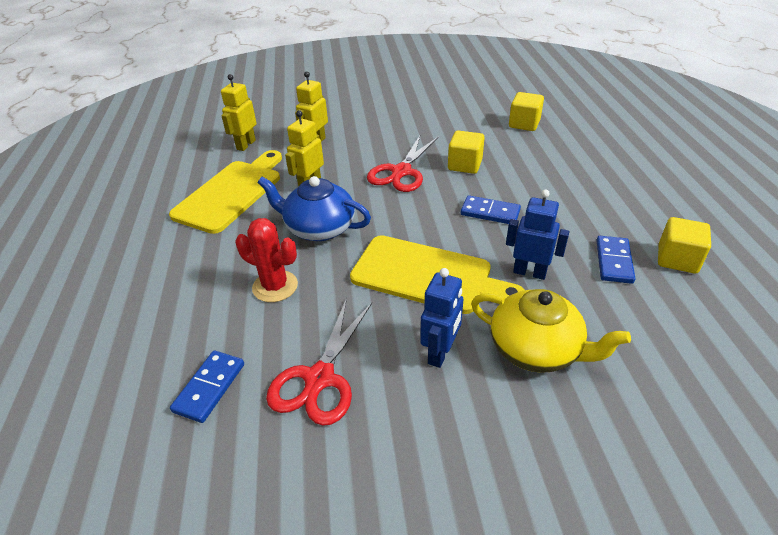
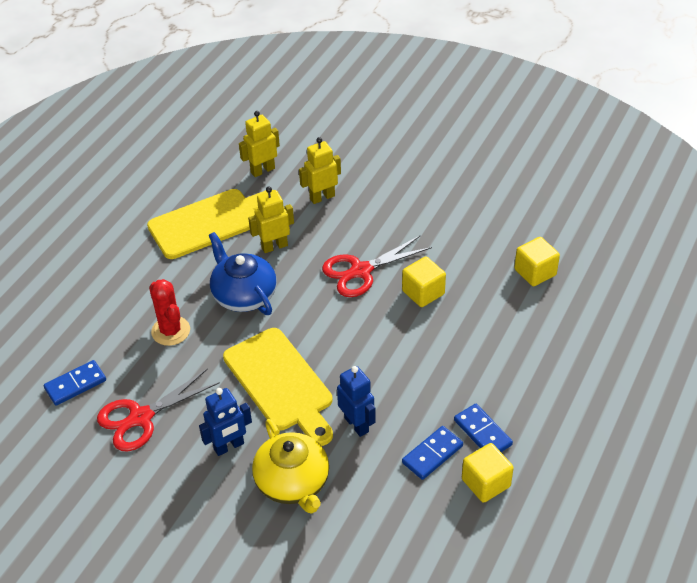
camera: 35 degrees right, 5 degrees up
(490, 212) = (388, 354): blue domino -> blue domino (482, 432)

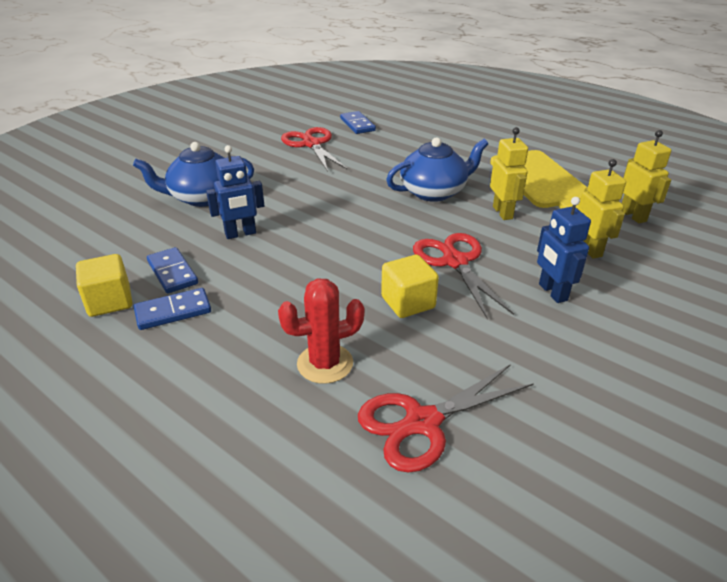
camera: 100 degrees right, 10 degrees down
(171, 331) = (399, 158): red cactus -> red cactus (325, 364)
(229, 446) = (260, 174): blue robot -> blue robot (552, 292)
(280, 383) = (314, 201): yellow cutting board -> none
(293, 482) = (202, 197): yellow teapot -> blue teapot
(535, 272) = (422, 423): yellow cube -> red scissors

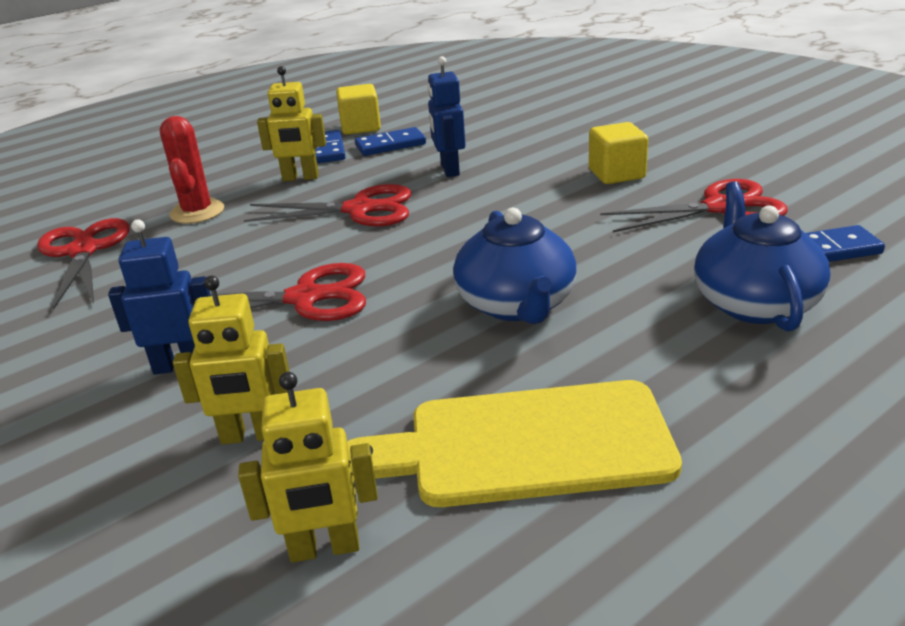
camera: 105 degrees right, 5 degrees down
(202, 197) = (547, 146): blue teapot -> blue teapot (754, 303)
(317, 264) = (360, 209): none -> red scissors
(408, 302) = (248, 258): yellow cube -> yellow cube (616, 174)
(503, 212) = (417, 365): yellow robot -> yellow robot (300, 178)

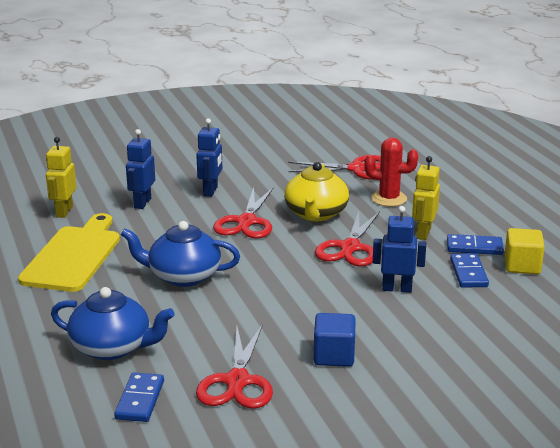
camera: 105 degrees right, 5 degrees down
(251, 435) = (142, 203): yellow robot -> blue robot
(260, 250) = (316, 214): none -> yellow teapot
(616, 174) = (334, 356): yellow cube -> blue cube

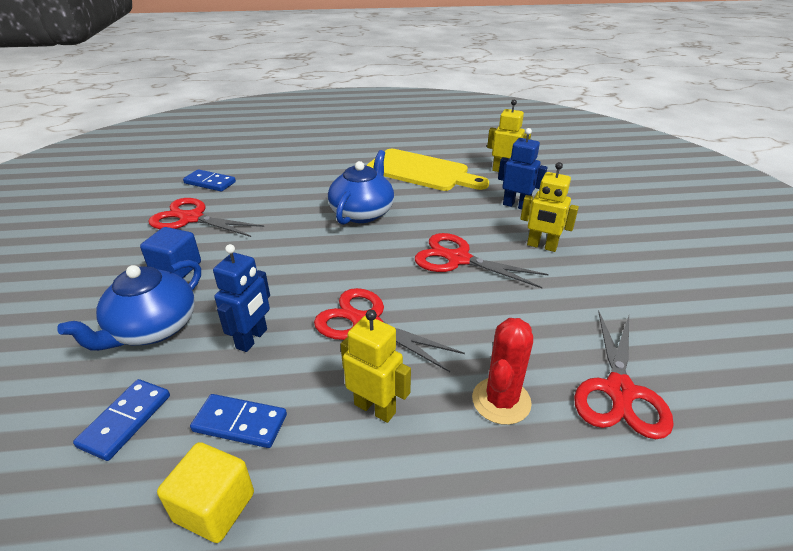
camera: 105 degrees right, 10 degrees up
(112, 347) = (279, 178): blue teapot -> blue teapot (153, 328)
(211, 191) = (541, 246): blue robot -> yellow robot
(316, 214) = (466, 314): yellow teapot -> none
(474, 247) = (305, 460): blue domino -> blue domino (125, 420)

